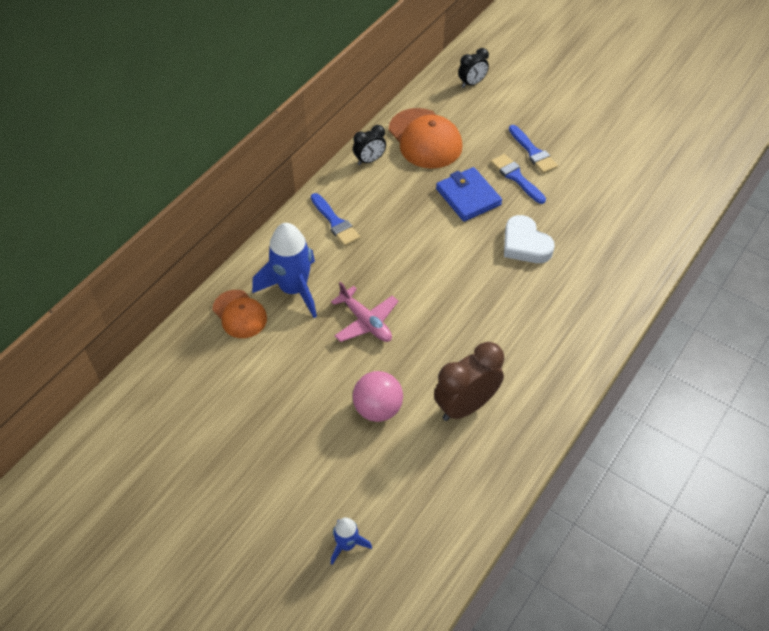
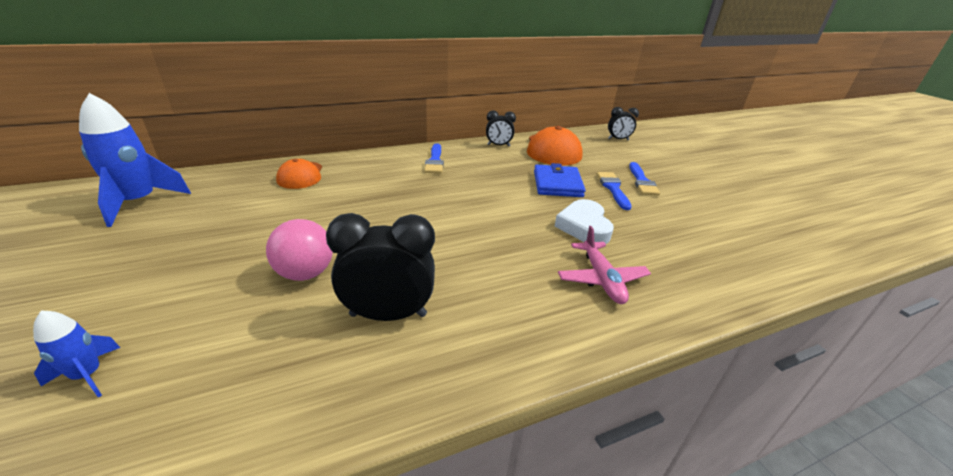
camera: 30 degrees right, 20 degrees down
(293, 289) = (356, 178): blue rocket -> blue rocket (139, 202)
(366, 322) = (381, 215): pink plane -> pink plane (601, 279)
(466, 406) = (388, 315): brown clock -> black clock

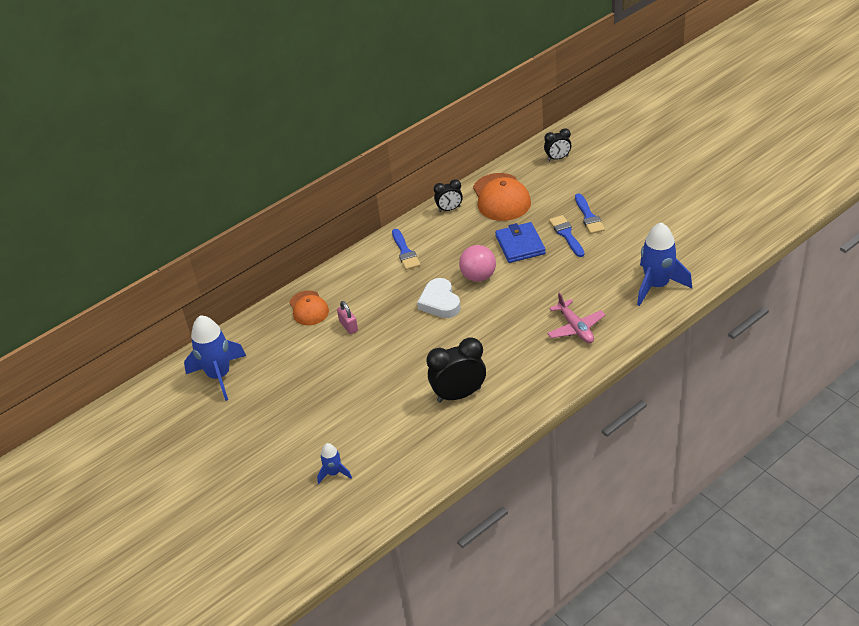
camera: 10 degrees left, 10 degrees up
(305, 273) = (390, 387): pink ball -> pink ball (478, 276)
(323, 199) = (348, 326): none -> pink padlock
(584, 227) = (553, 286): white heart -> white heart (440, 302)
(728, 262) = (657, 285): none -> blue rocket

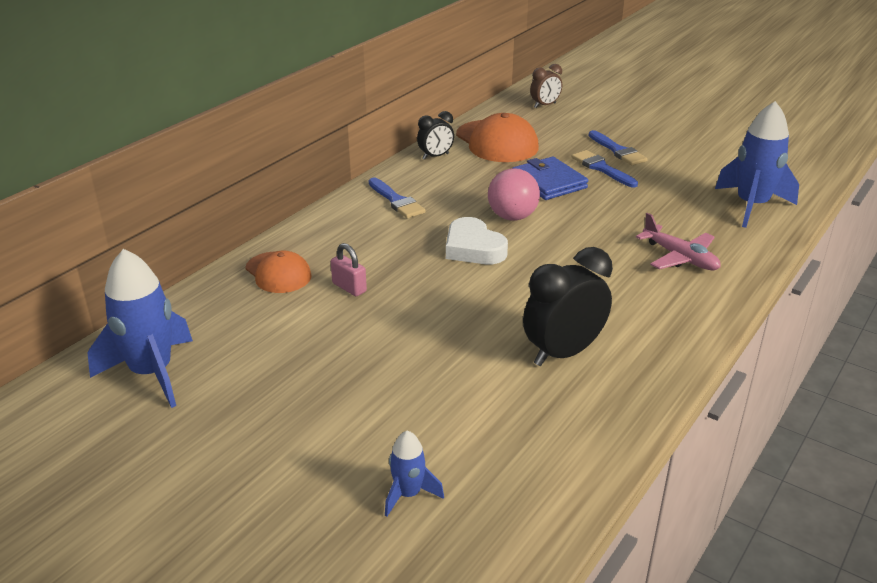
camera: 20 degrees left, 10 degrees down
(557, 158) = (545, 105): black clock -> brown clock

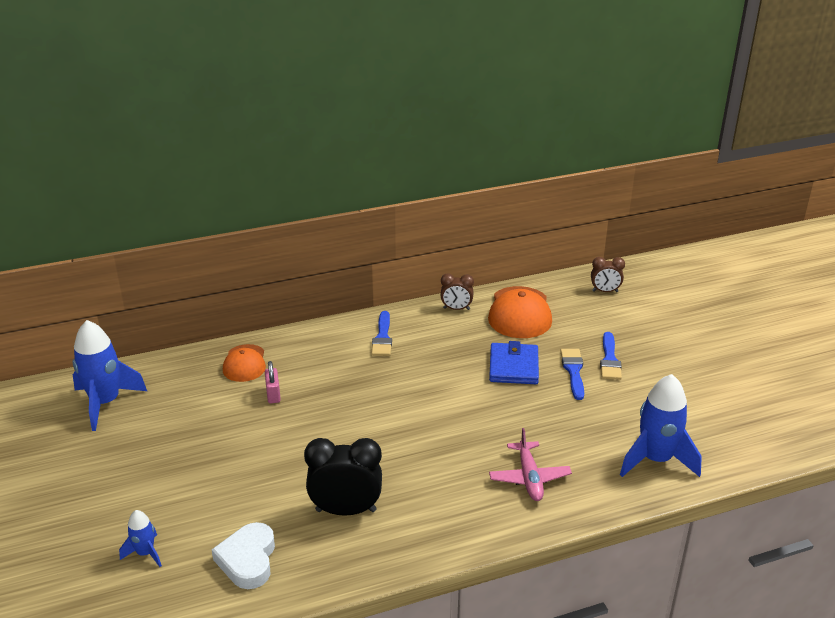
camera: 35 degrees right, 0 degrees up
(435, 156) = (456, 309): black clock -> brown clock
(473, 248) = (388, 400): white heart -> white heart (248, 560)
(512, 217) = (447, 386): pink ball -> none

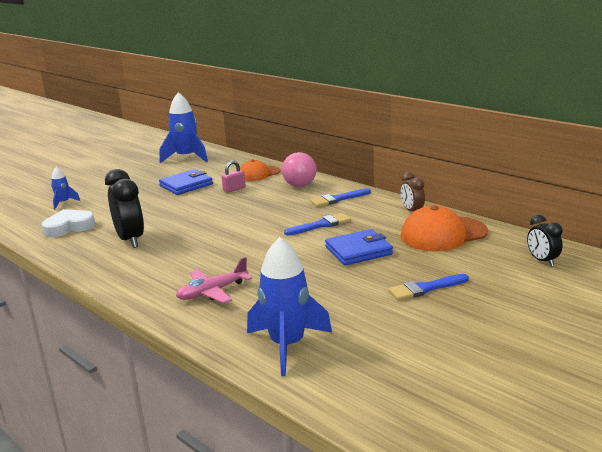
camera: 65 degrees right, 10 degrees down
(213, 427) = (186, 185): none -> blue wallet
(317, 348) = (300, 185): none -> pink ball
(573, 371) = (384, 276): blue brush -> blue brush (321, 225)
(605, 291) = (542, 261): brown clock -> black clock

